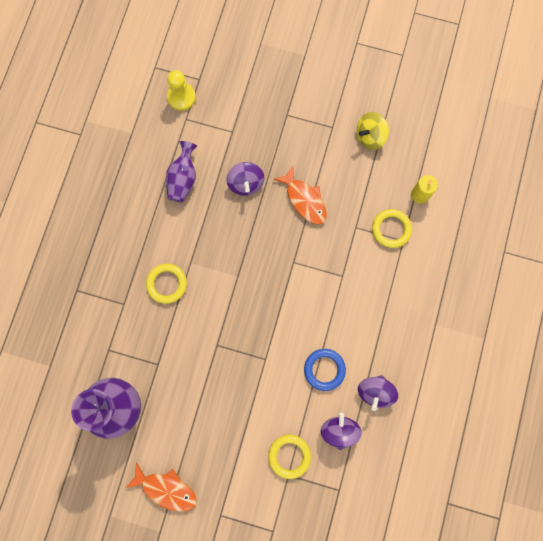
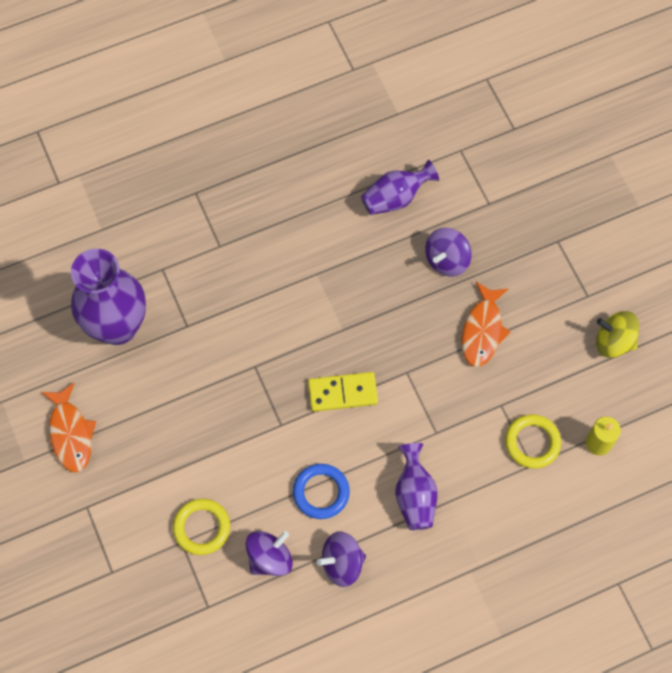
camera: 50 degrees right, 10 degrees down
(167, 284) = (275, 269): yellow ring -> none
(181, 97) = (479, 128): yellow pawn -> none
(276, 308) = (342, 393): none -> yellow domino
(369, 318) = (415, 495): none -> purple vase

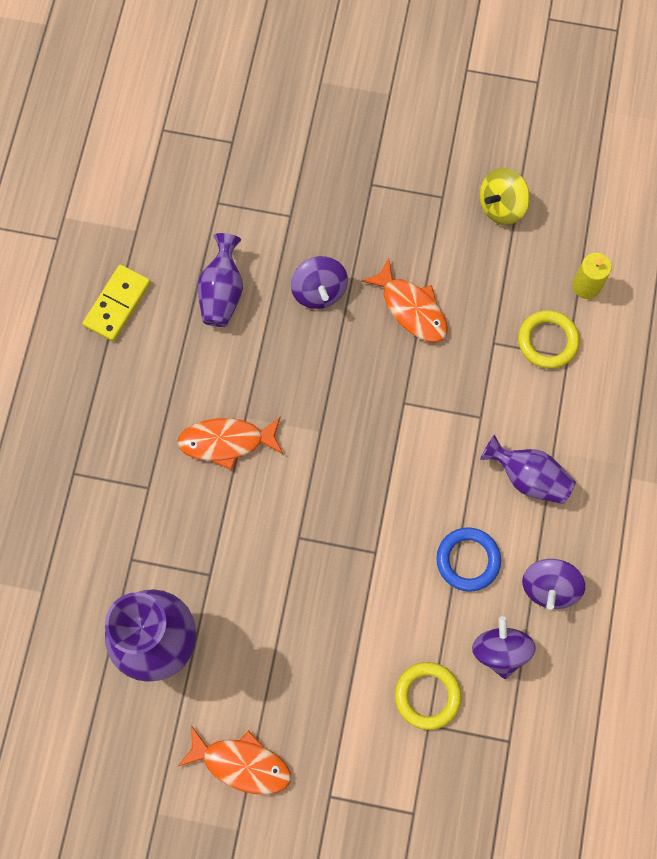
camera: 55 degrees left, 5 degrees up
(289, 273) = (226, 441): none -> orange fish
(342, 393) = (384, 474): yellow domino -> yellow domino (117, 304)

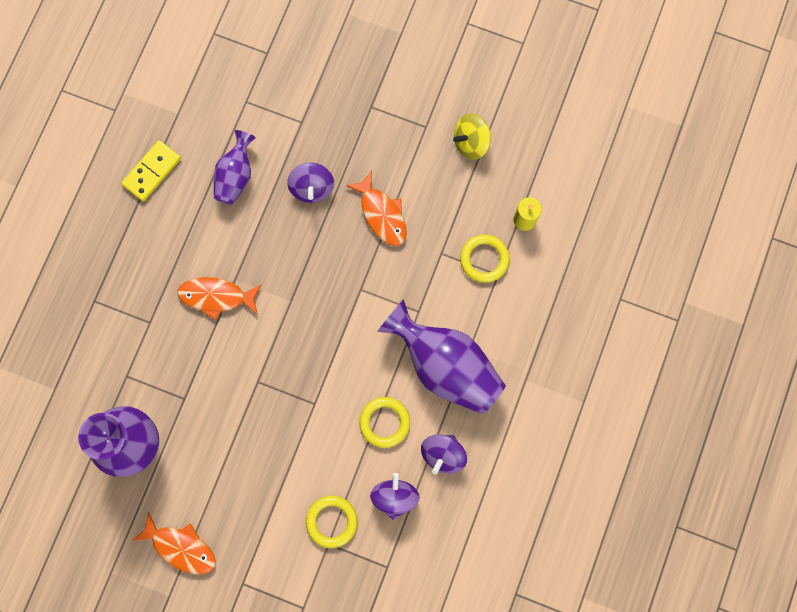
camera: 10 degrees right, 5 degrees up
(468, 560) = (384, 422): blue ring -> yellow ring
(528, 477) = (445, 366): purple vase -> purple vase, size x1.78

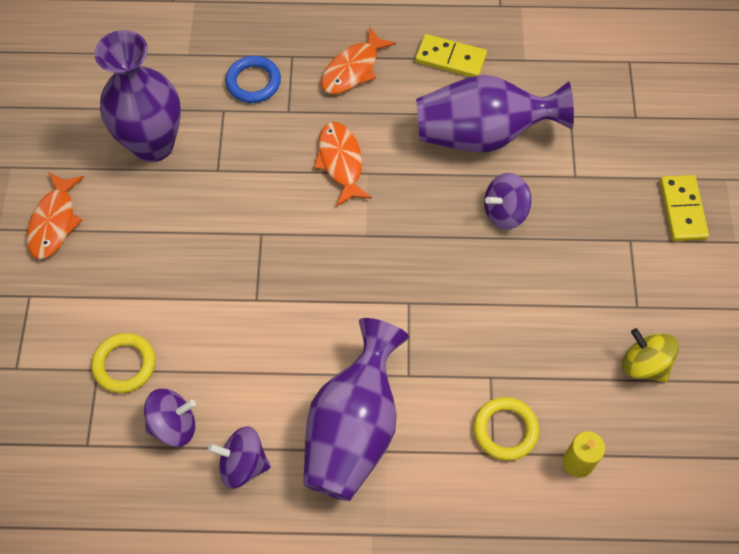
camera: 70 degrees right, 15 degrees down
(108, 342) = (253, 82): none -> blue ring
(235, 176) = (482, 134): purple vase -> purple vase, size x1.78
(361, 58) = (682, 210): none -> yellow domino
(382, 214) = (508, 295): orange fish -> orange fish (353, 69)
(384, 422) = (260, 383): yellow ring -> none

